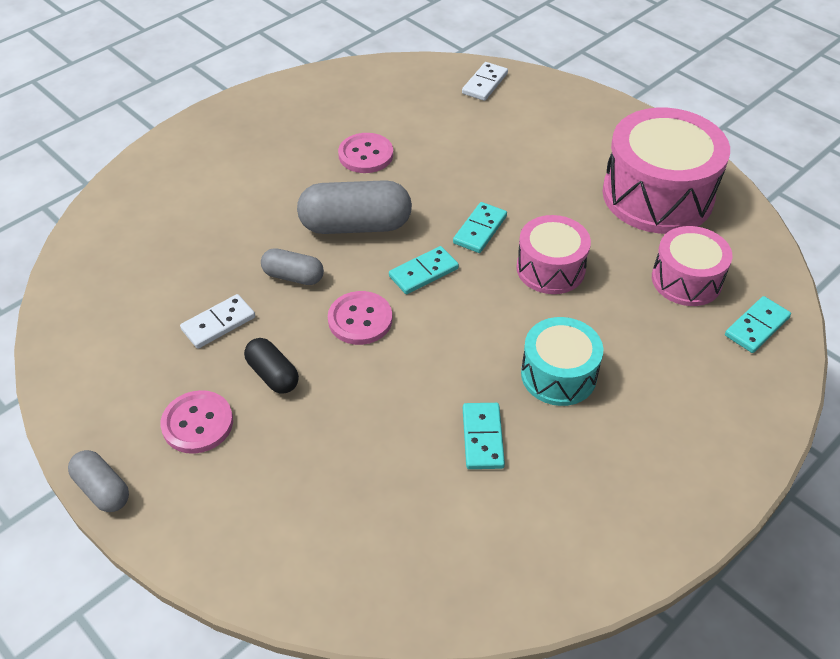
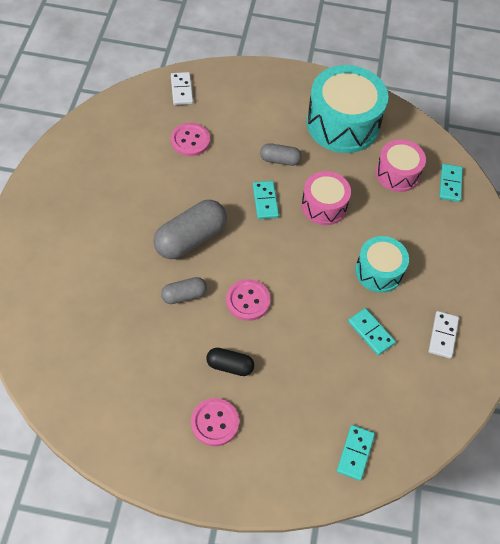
camera: 40 degrees left, 10 degrees up
(102, 489) = (198, 496): grey capsule -> grey capsule (280, 160)
(218, 323) = (168, 353): white domino -> white domino (443, 335)
(366, 155) = (152, 183): pink button -> pink button (190, 140)
(423, 272) = (257, 248): turquoise domino -> turquoise domino (355, 453)
(657, 195) = (343, 124): pink drum -> turquoise drum

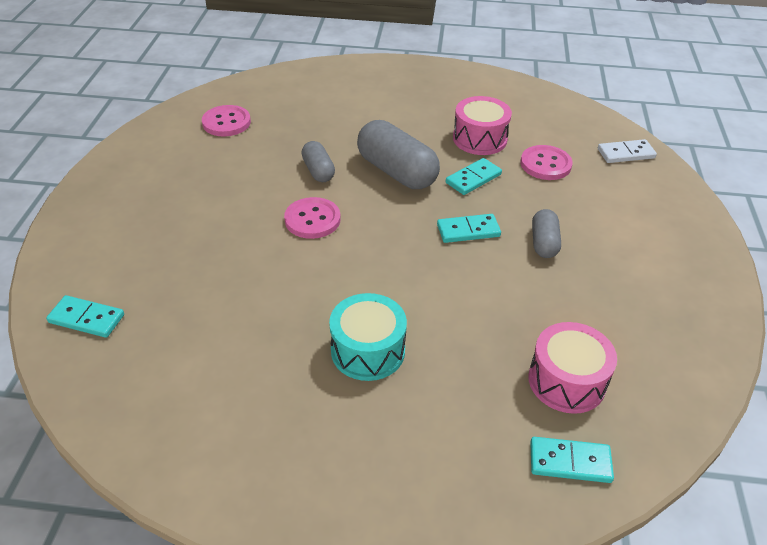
camera: 90 degrees right, 15 degrees down
(215, 422) = (156, 200): pink button -> pink button (226, 122)
(230, 366) = (224, 208): black capsule -> none
(324, 206) = (475, 289): pink drum -> pink drum (479, 139)
(343, 124) = (644, 311): turquoise drum -> none
(371, 332) = (263, 339): turquoise domino -> turquoise domino (473, 179)
(443, 335) = (253, 430): white domino -> none

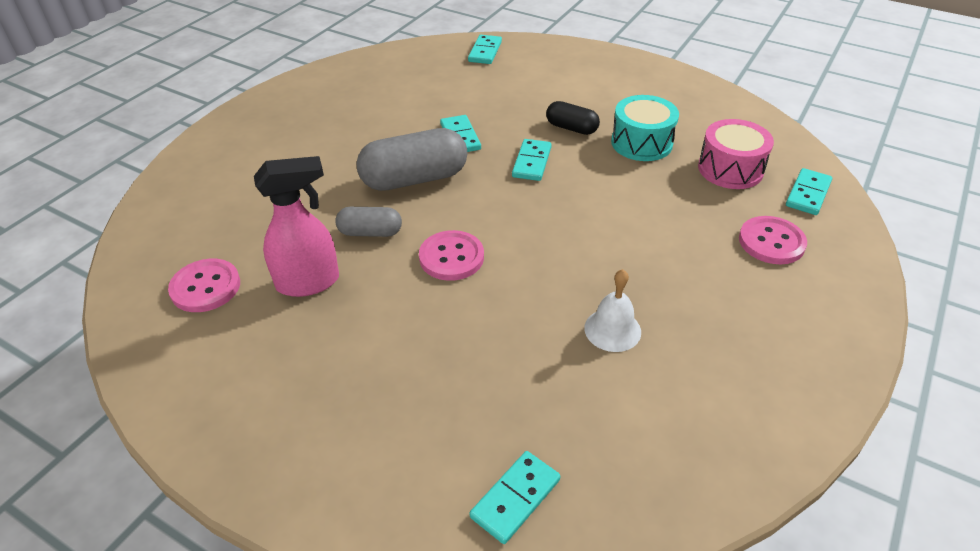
camera: 65 degrees left, 0 degrees up
(251, 161) = (309, 282): none -> pink spray bottle
(271, 334) = (612, 330): none -> white bell
(368, 350) = (659, 267): turquoise drum -> turquoise drum (641, 143)
(479, 139) = (403, 115): pink drum -> none
(544, 243) = (571, 128): grey capsule -> black capsule
(545, 164) = (469, 93): pink button -> pink button (771, 242)
(625, 153) = (485, 52): white domino -> turquoise domino

